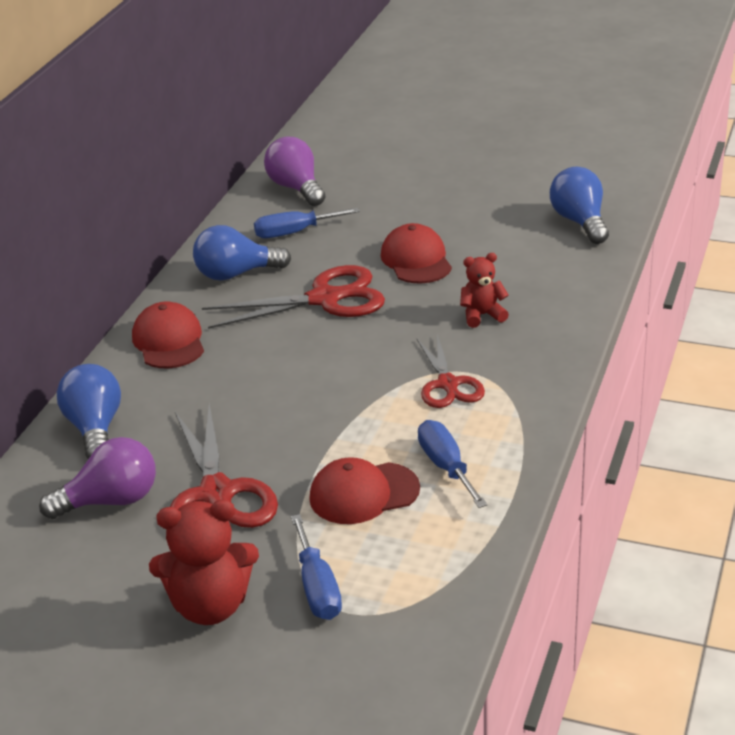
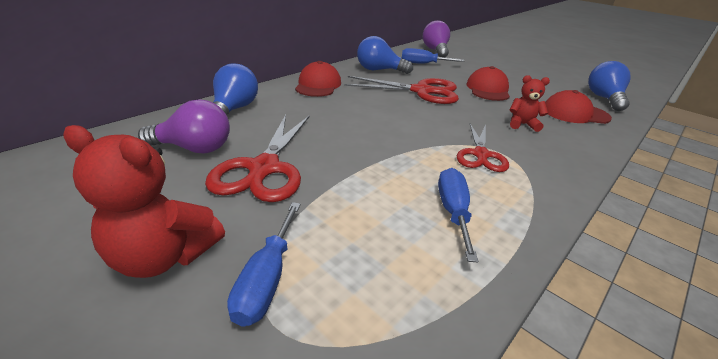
camera: 20 degrees right, 0 degrees up
(363, 493) = (370, 208): red cap -> red cap (575, 113)

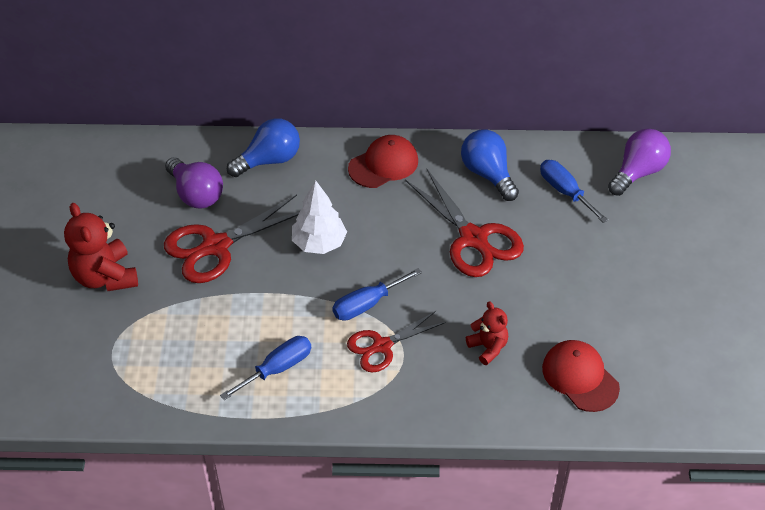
camera: 50 degrees right, 15 degrees up
(267, 279) = (132, 327): blue screwdriver -> blue screwdriver (367, 304)
(343, 129) = (319, 243): none -> white tree
(488, 89) = (556, 283): red cap -> none
(604, 98) = (675, 389): blue light bulb -> none

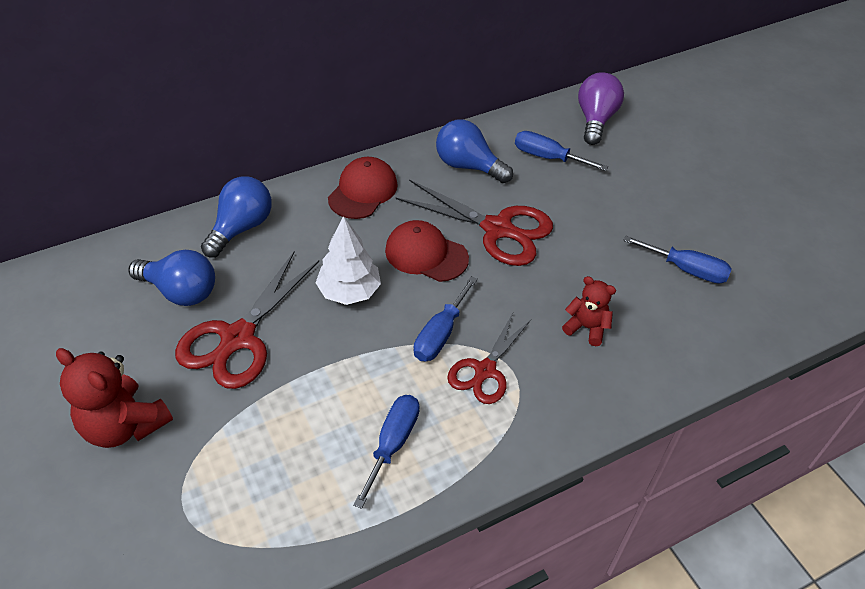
camera: 30 degrees left, 0 degrees up
(196, 194) = (180, 291): purple light bulb -> blue light bulb
(580, 377) = (688, 320): red cap -> red cap (426, 254)
(613, 336) = (686, 269): none -> blue screwdriver

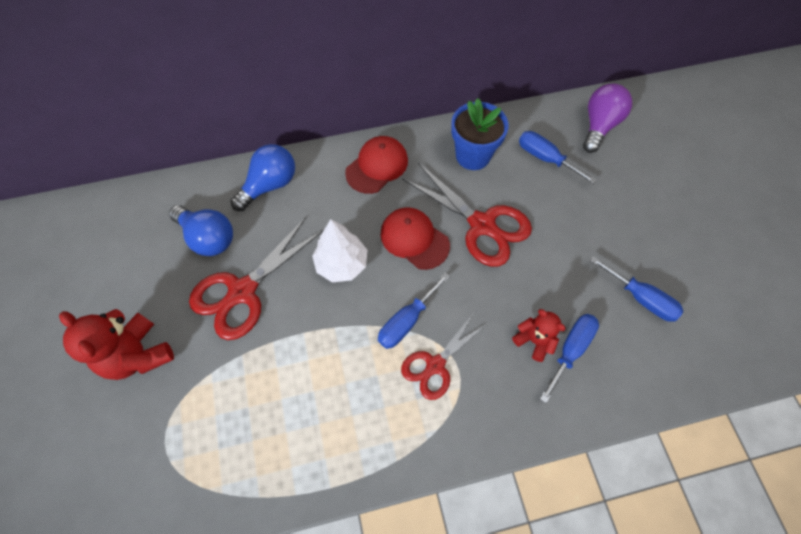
camera: 15 degrees right, 15 degrees up
(392, 444) = (341, 419): blue screwdriver -> blue screwdriver (570, 350)
(468, 166) = (473, 156): blue light bulb -> blue flower pot

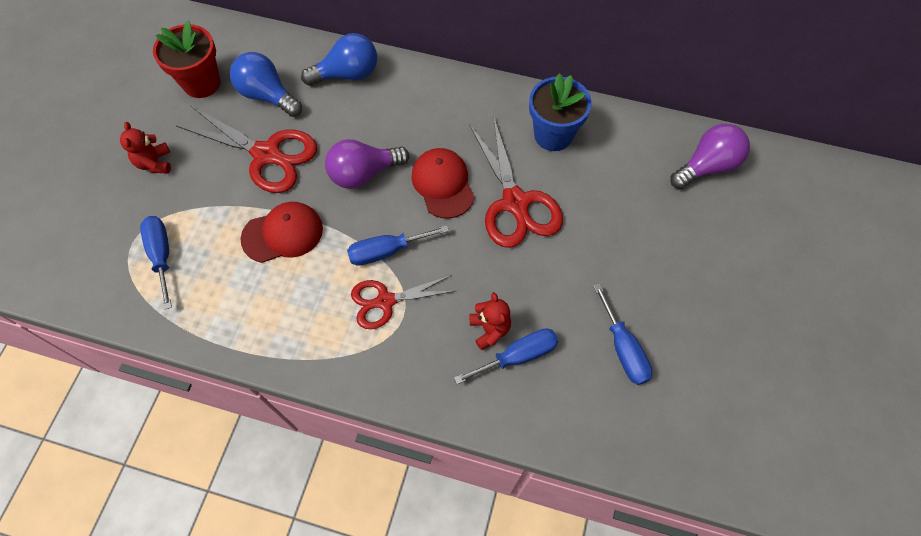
camera: 30 degrees right, 0 degrees up
(137, 256) = (202, 83): none -> red flower pot
(138, 354) = (155, 163): red teddy bear -> red teddy bear, size x0.59
(208, 238) = (267, 95): blue light bulb -> blue light bulb turned 150 degrees clockwise
(242, 291) = (266, 154): red scissors -> red scissors turned 135 degrees counterclockwise
(341, 264) = (363, 173): white tree -> purple light bulb
(377, 166) = (454, 102): red cap -> red cap (283, 234)
(545, 158) = (625, 171): blue screwdriver -> blue screwdriver (162, 256)

